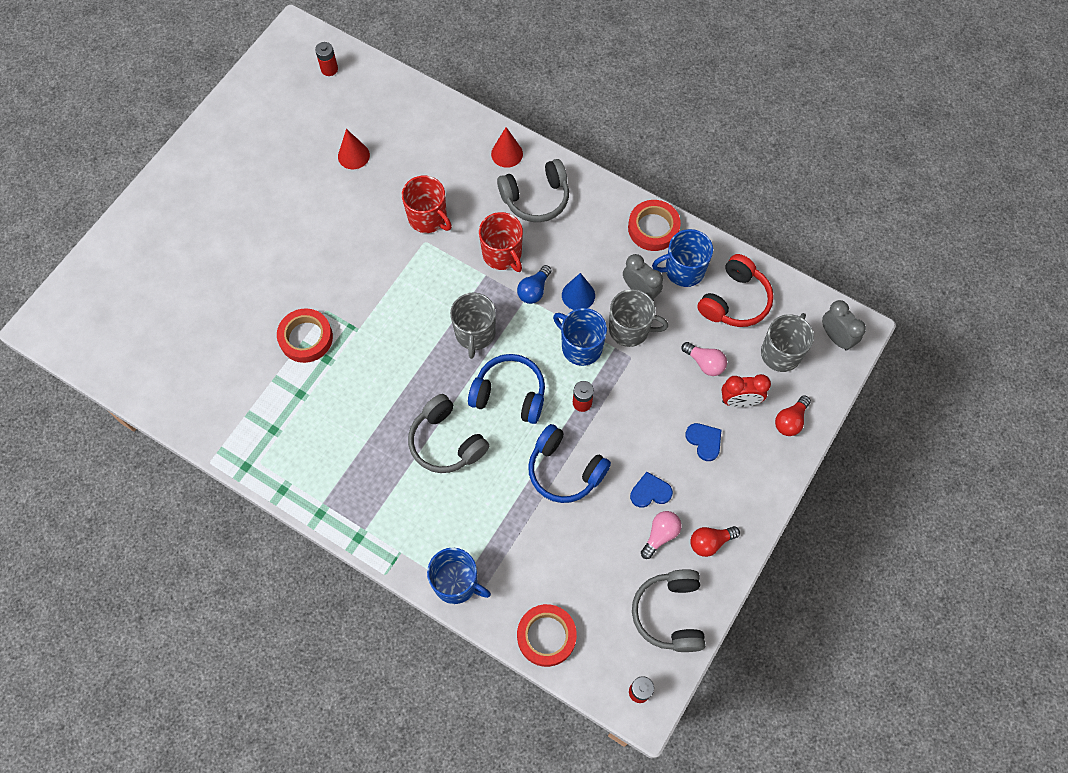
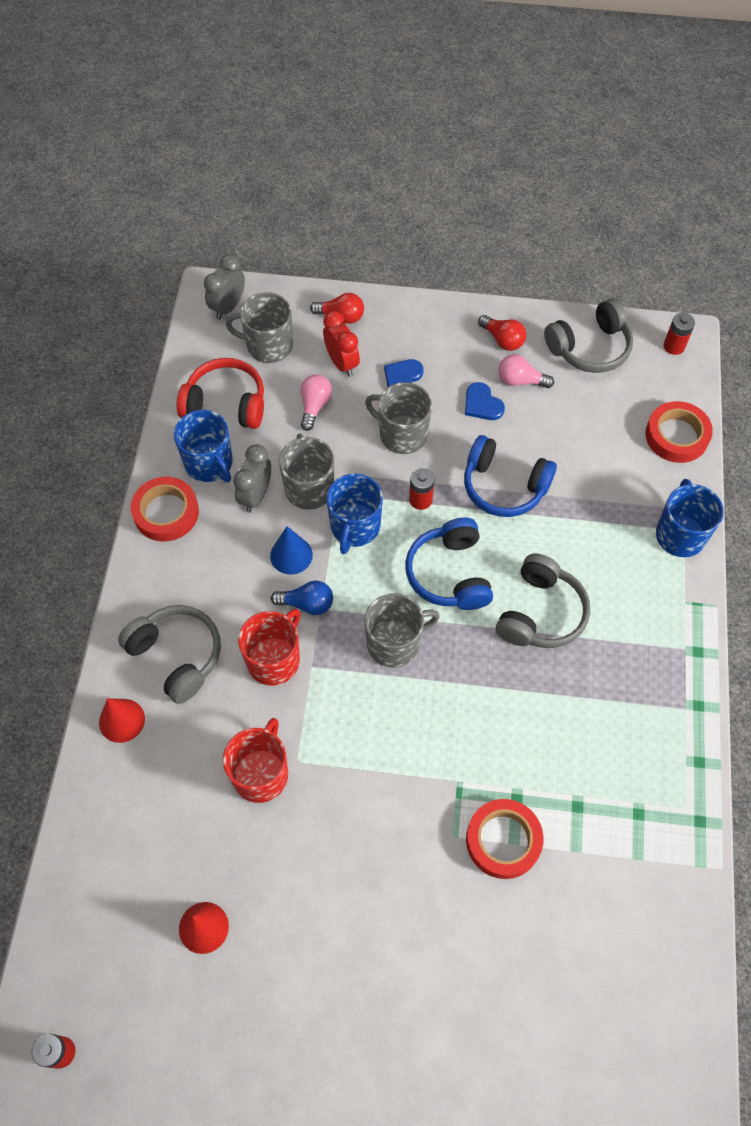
camera: 115 degrees left, 5 degrees down
(565, 470) = (504, 486): blue headphones -> blue headphones turned 105 degrees clockwise
(648, 416) = (402, 434): none -> grey mug

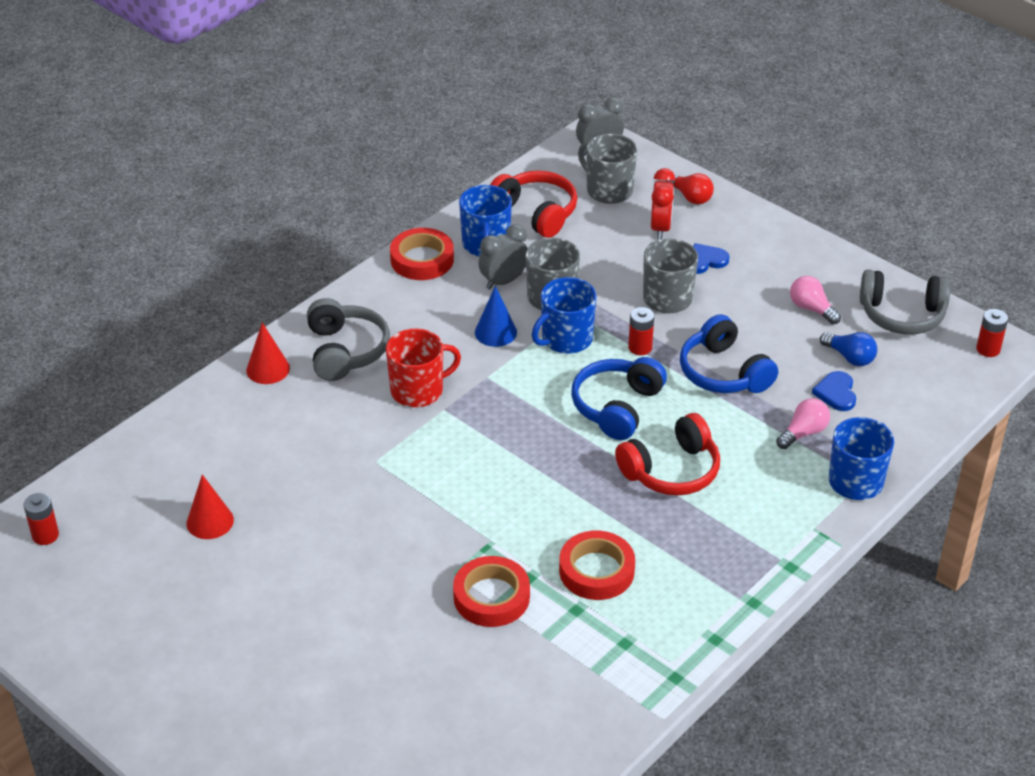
camera: 35 degrees right, 20 degrees down
(261, 774) = (340, 454): red mug -> none
(307, 604) = (478, 369): blue light bulb -> blue light bulb (850, 357)
(314, 406) = (609, 246): pink light bulb -> pink light bulb (803, 433)
(395, 643) = (526, 428): grey mug -> none
(482, 404) = (759, 309): blue heart -> blue heart (836, 393)
(502, 340) = (823, 274): red light bulb -> none
(540, 613) = (671, 470): grey headphones -> red headphones
(676, 436) = (924, 412): red tape -> red tape (596, 571)

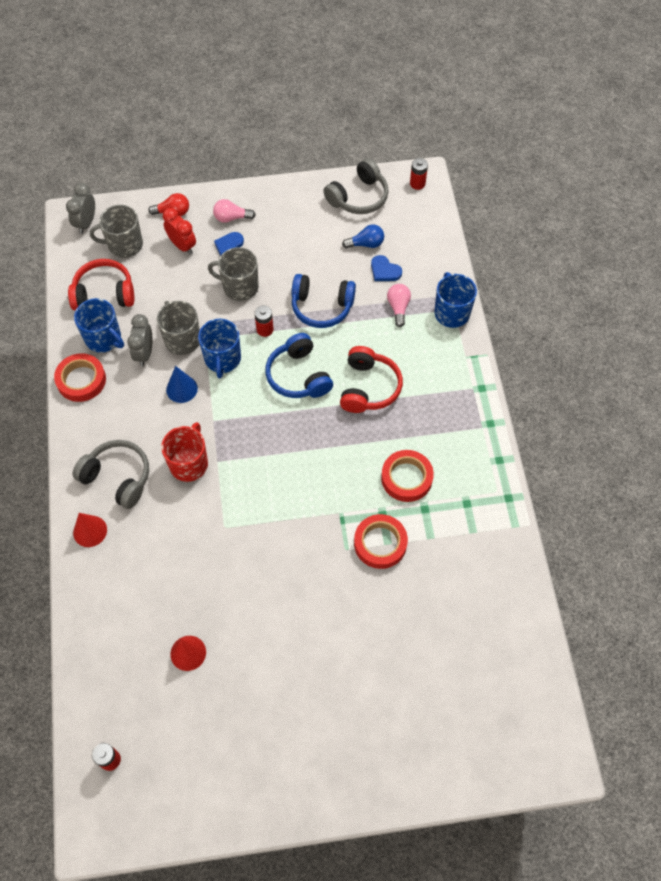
camera: 50 degrees left, 20 degrees up
(811, 309) = (315, 231): pink light bulb -> pink light bulb (231, 218)

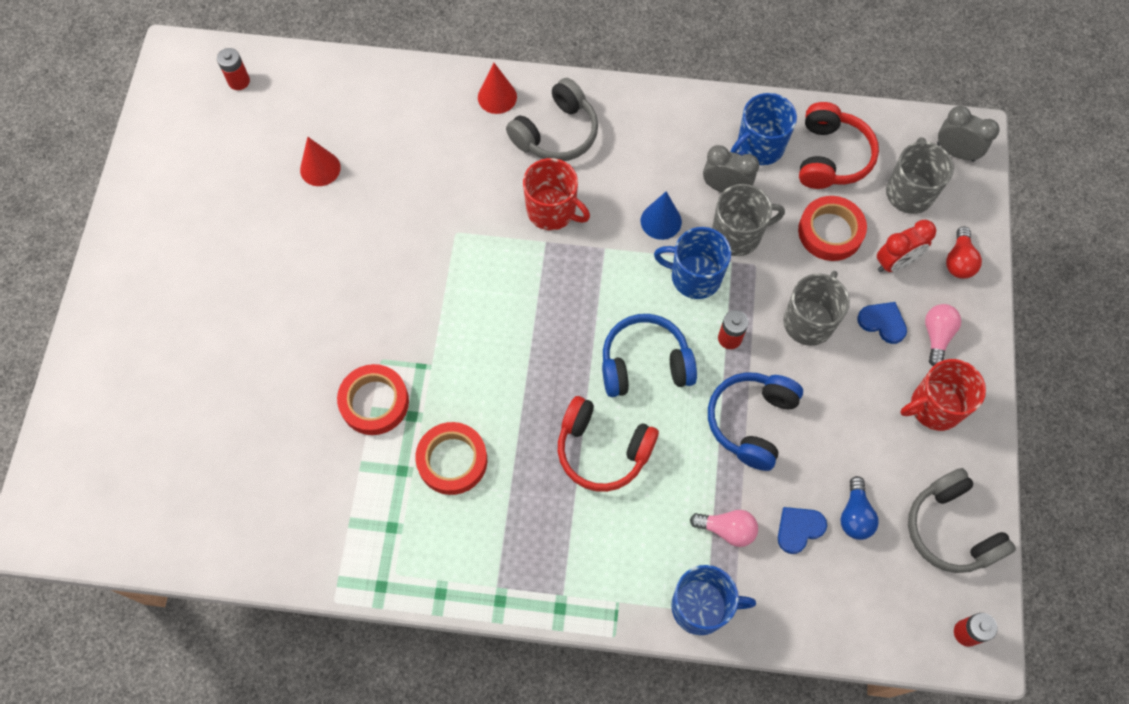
camera: 105 degrees right, 5 degrees up
(81, 380) = (702, 114): red tape -> red tape (830, 232)
(281, 213) = (934, 407): none -> red mug

